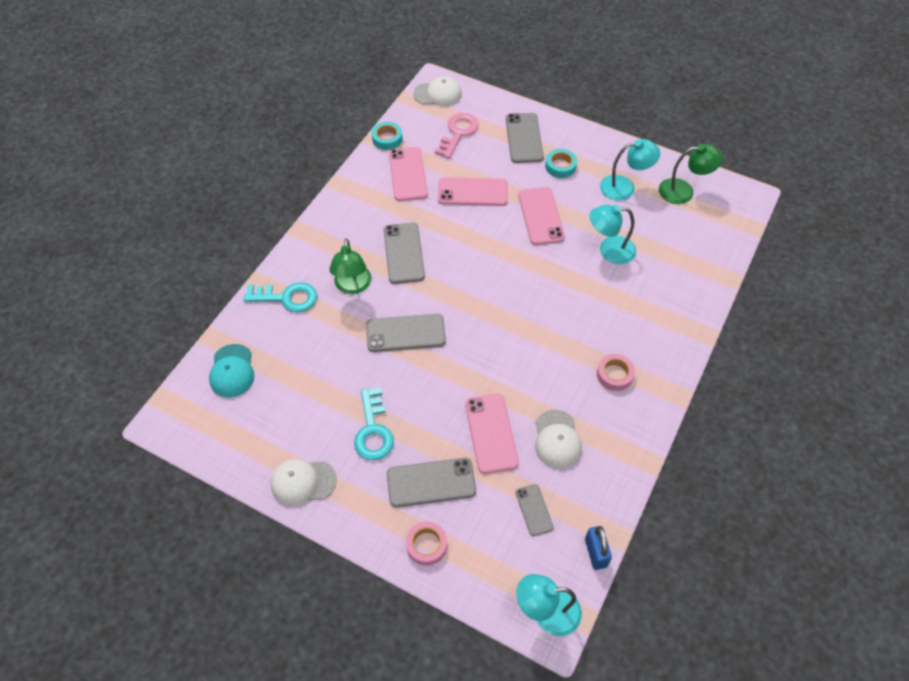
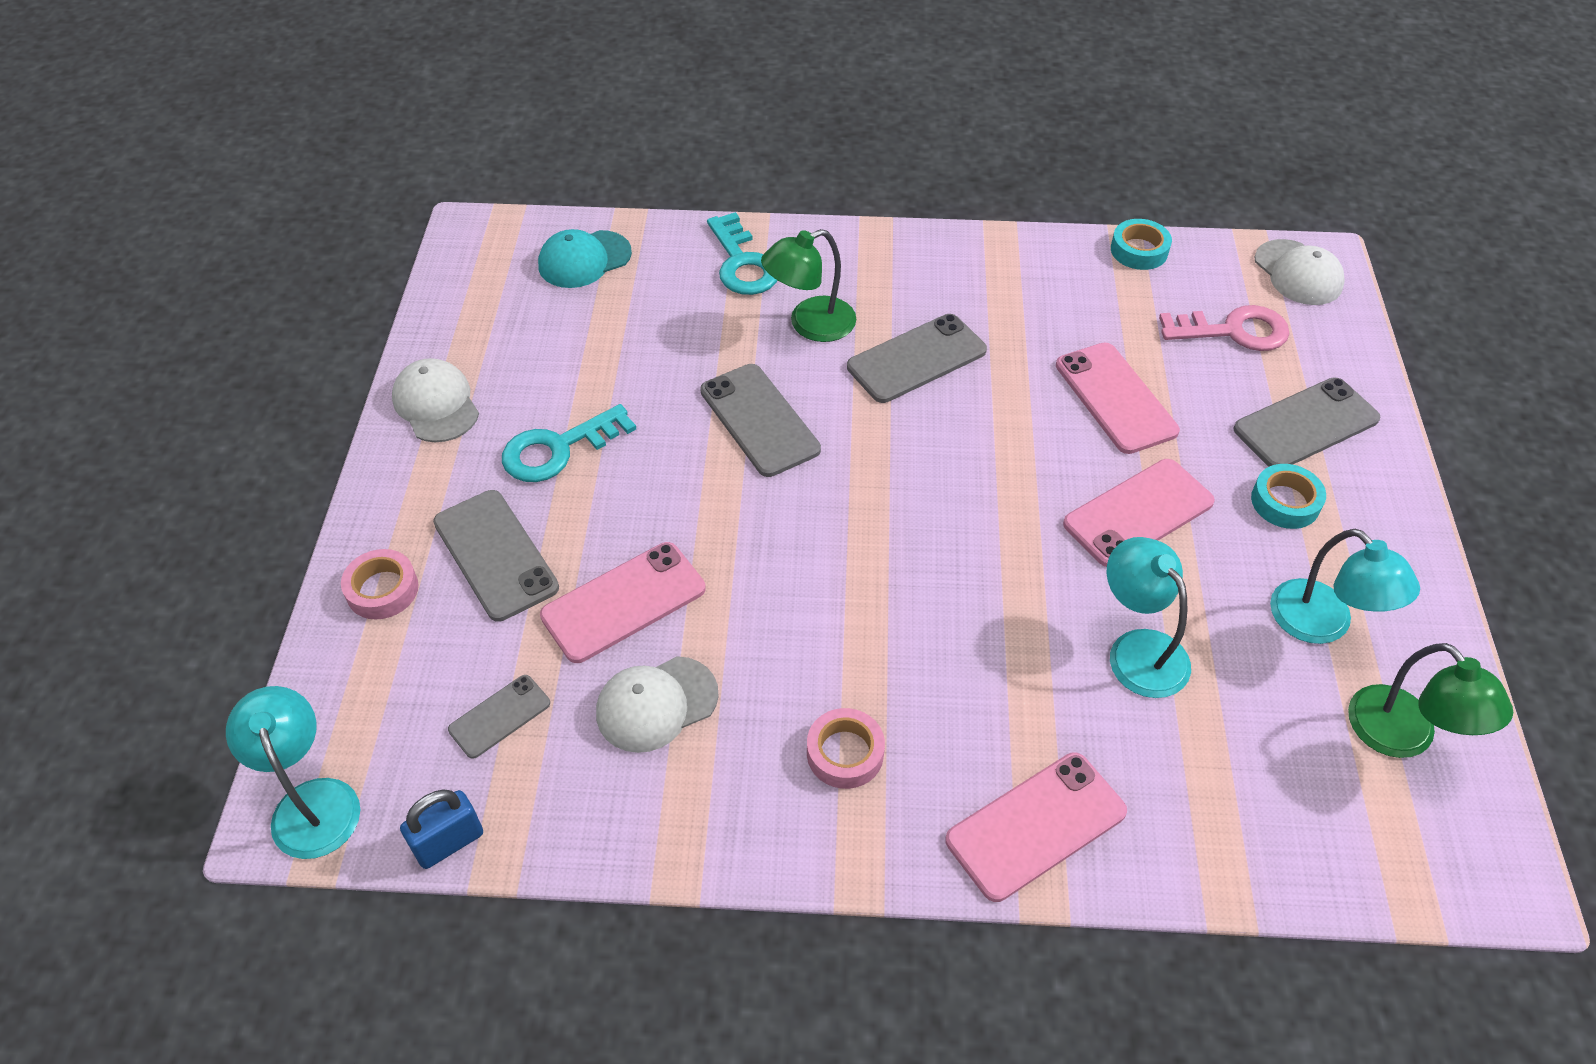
camera: 65 degrees right, 5 degrees down
(408, 174) = (1085, 302): pink phone -> pink phone (1036, 826)

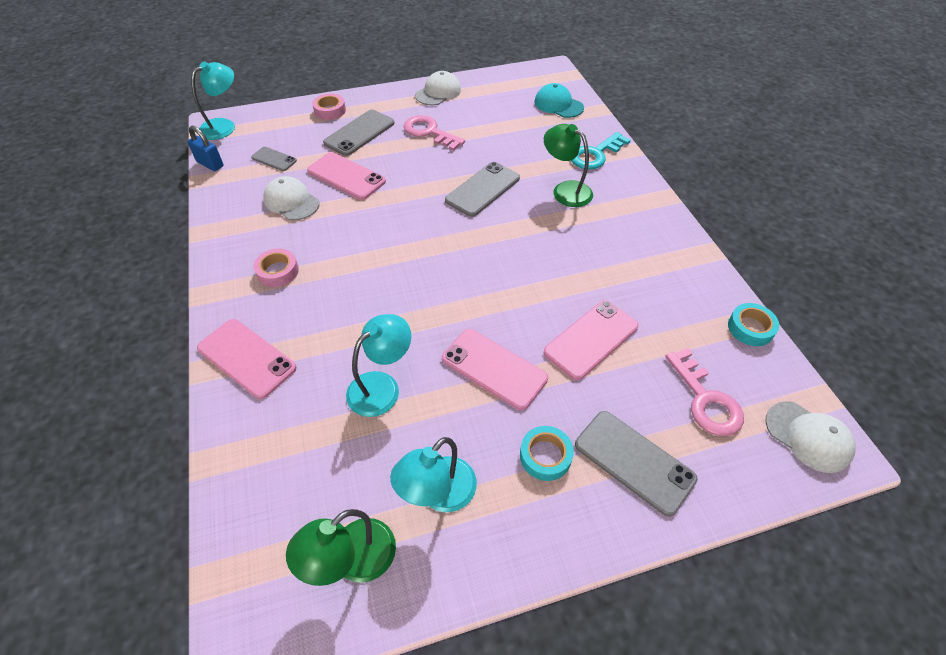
camera: 70 degrees right, 0 degrees up
(558, 449) = (429, 132): turquoise key -> pink key
(916, 359) = (566, 238): grey phone -> none
(1298, 273) = (808, 436): white cap -> white cap turned 90 degrees counterclockwise

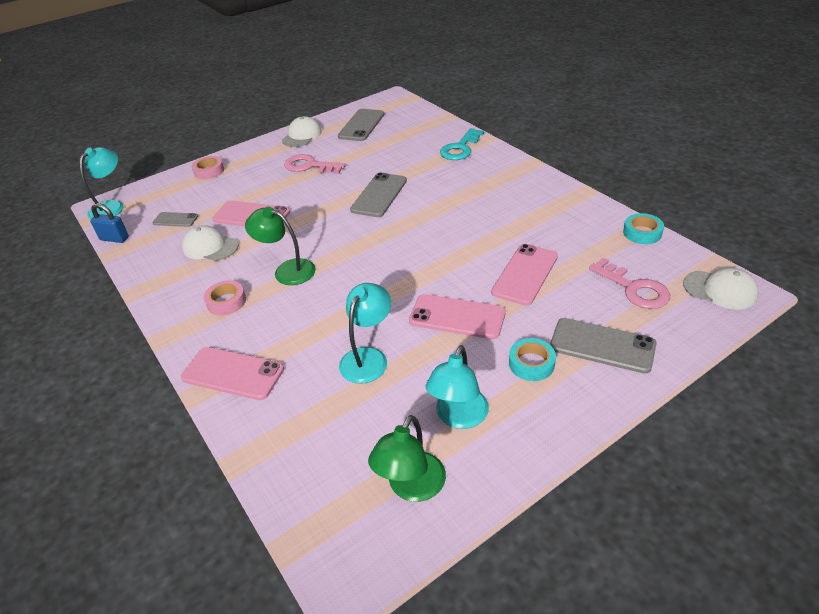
camera: 15 degrees left, 10 degrees down
(359, 133) = (246, 181): grey phone -> grey phone (361, 125)
(558, 105) = (411, 121): turquoise cap -> none
(565, 190) = (449, 178): green lamp -> green lamp (287, 270)

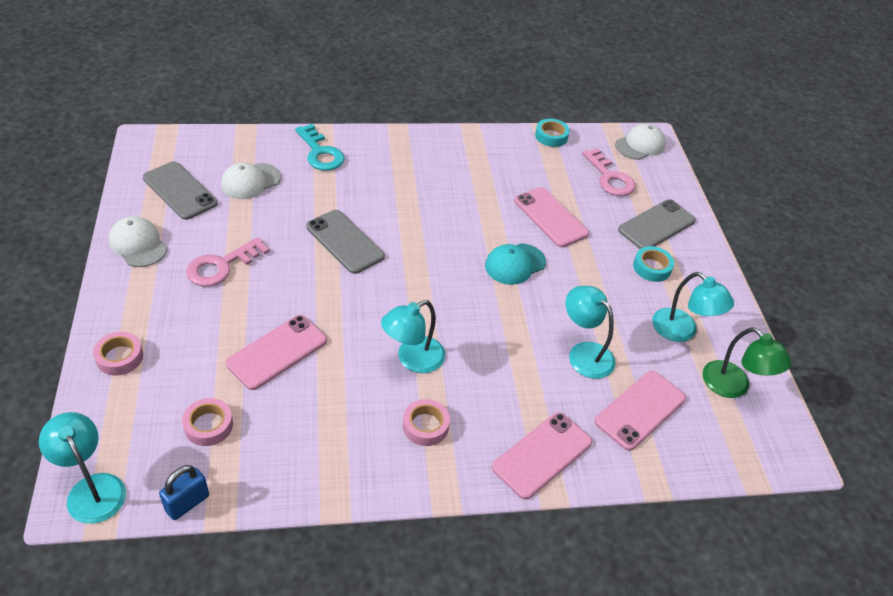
camera: 70 degrees left, 5 degrees up
(175, 220) = (208, 425): grey phone -> pink tape
(210, 247) = (307, 409): white cap -> white cap (250, 181)
(287, 270) = (412, 359): green lamp -> turquoise lamp
(440, 278) = (515, 264): none -> turquoise cap
(457, 317) = (573, 279): pink phone -> pink phone (640, 410)
(634, 288) = (610, 177): pink key -> pink key turned 75 degrees clockwise

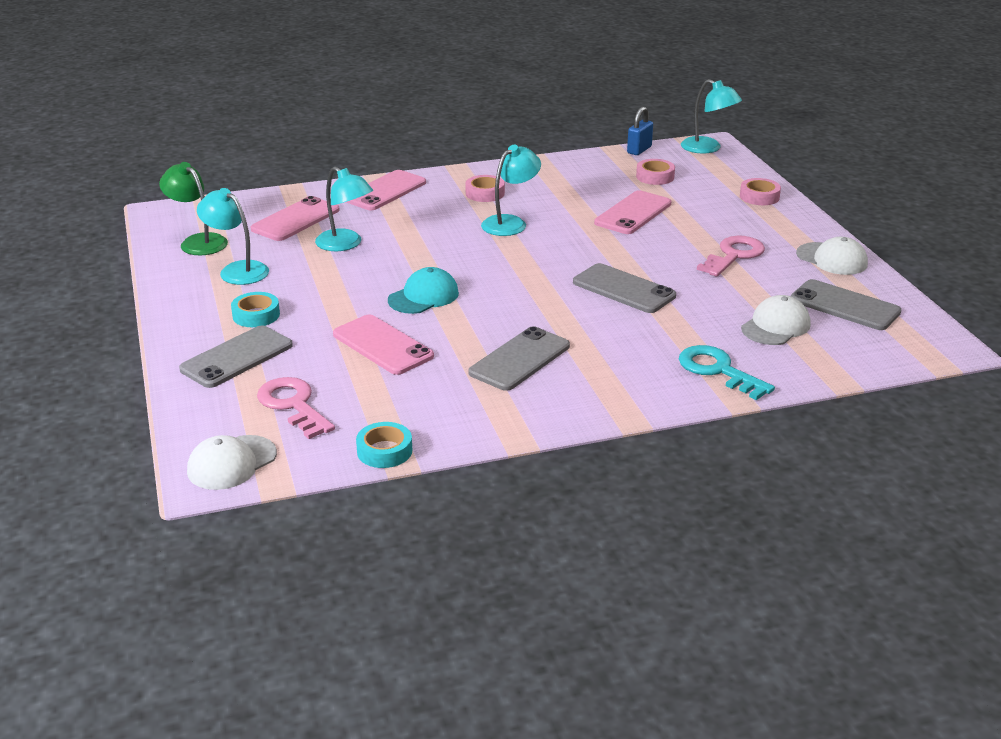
camera: 175 degrees right, 15 degrees down
(453, 186) = (519, 359): none -> grey phone

